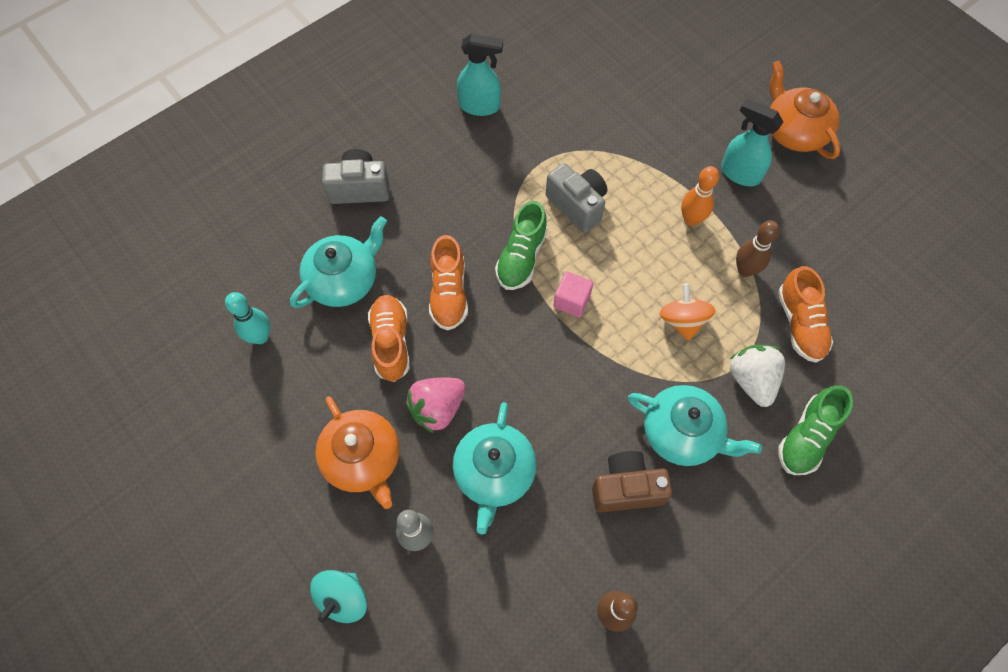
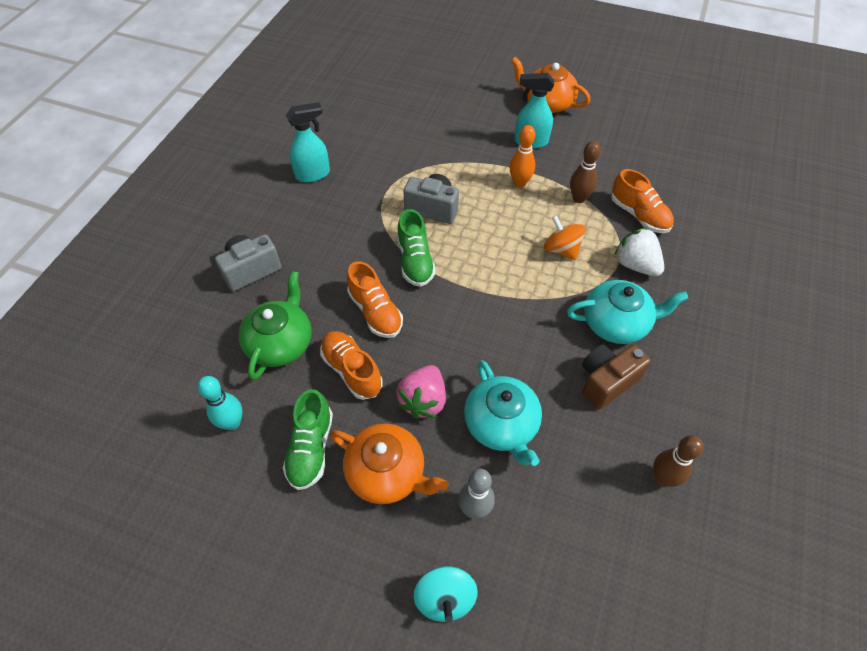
camera: 30 degrees left, 10 degrees down
(344, 280) = (281, 343): turquoise teapot -> green teapot
(571, 301) = (474, 273): pink cube -> none
(807, 437) = (698, 283): green shoe -> green shoe (311, 448)

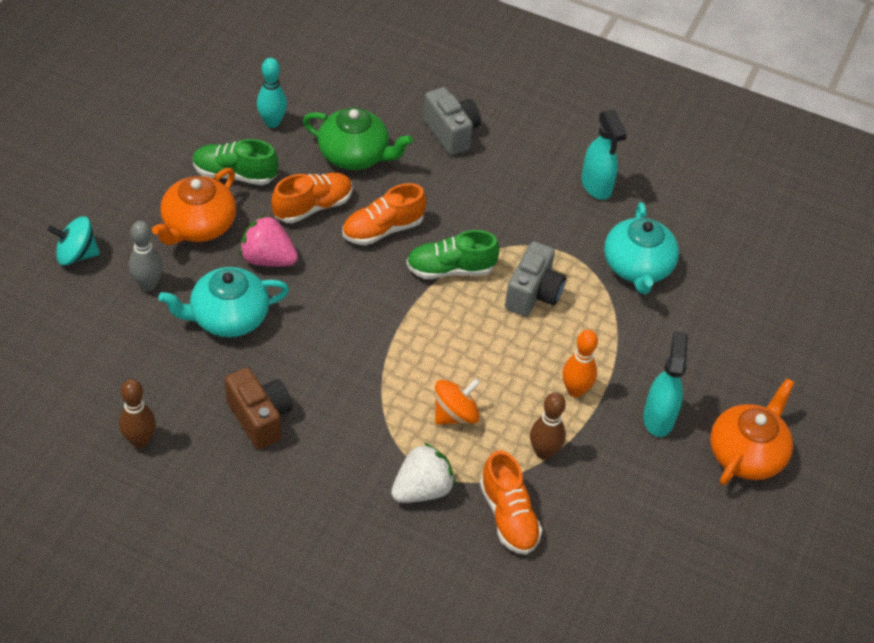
camera: 90 degrees right, 5 degrees down
(616, 323) = (336, 446): turquoise teapot -> turquoise teapot (637, 267)
(639, 215) = (508, 516): orange shoe -> orange shoe turned 75 degrees counterclockwise

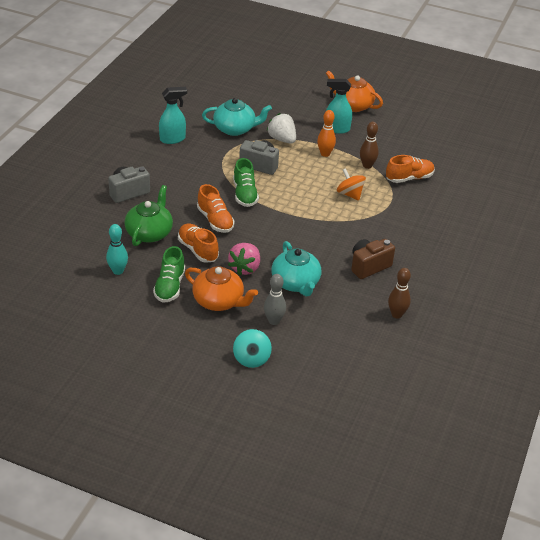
camera: 90 degrees left, 10 degrees down
(422, 489) = (401, 206): white strawberry -> white strawberry (282, 139)

